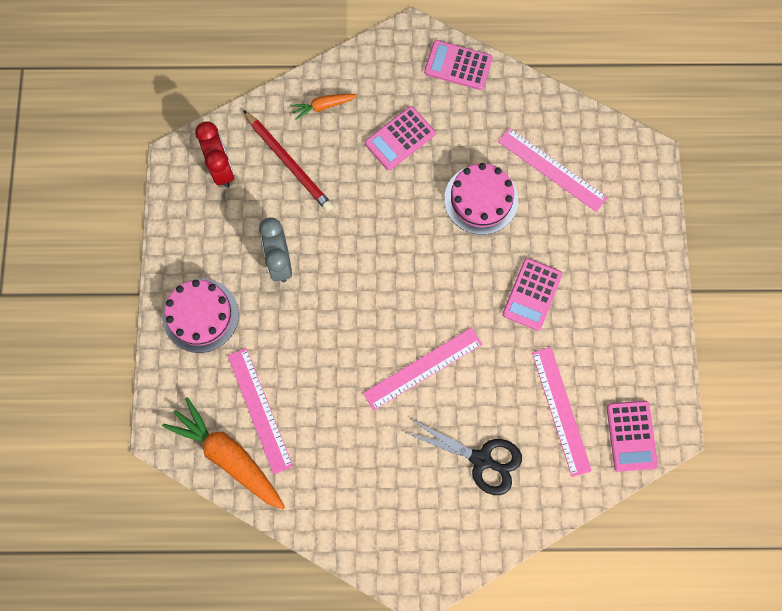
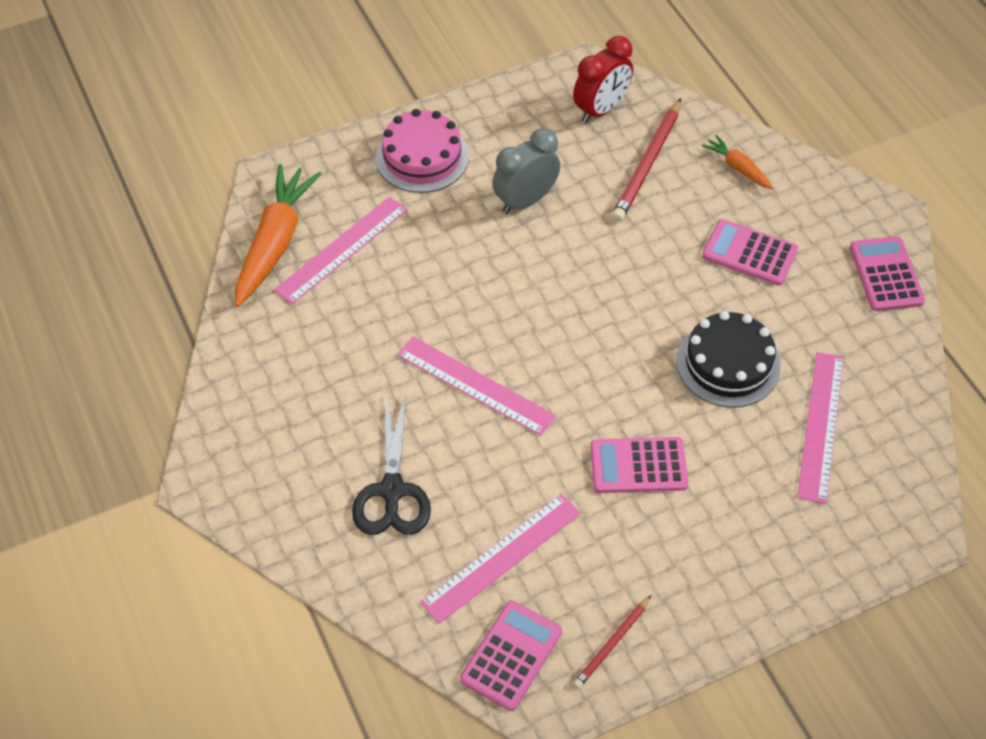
camera: 65 degrees right, 20 degrees down
(481, 199) = (728, 364): pink cake -> black cake
(631, 436) = (511, 655): pink calculator -> pink calculator turned 150 degrees clockwise
(648, 372) = (612, 644): none -> red pencil

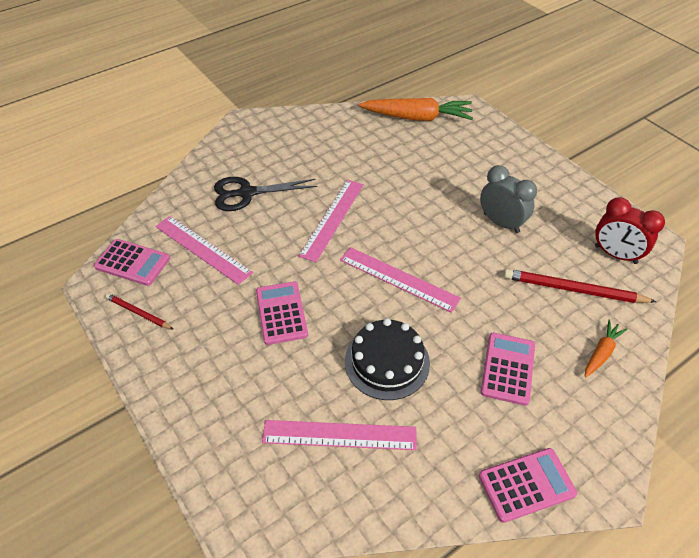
camera: 80 degrees right, 5 degrees down
(342, 249) = (422, 144): pink ruler -> pink ruler (398, 278)
(422, 157) = (516, 167): pink cake -> none

